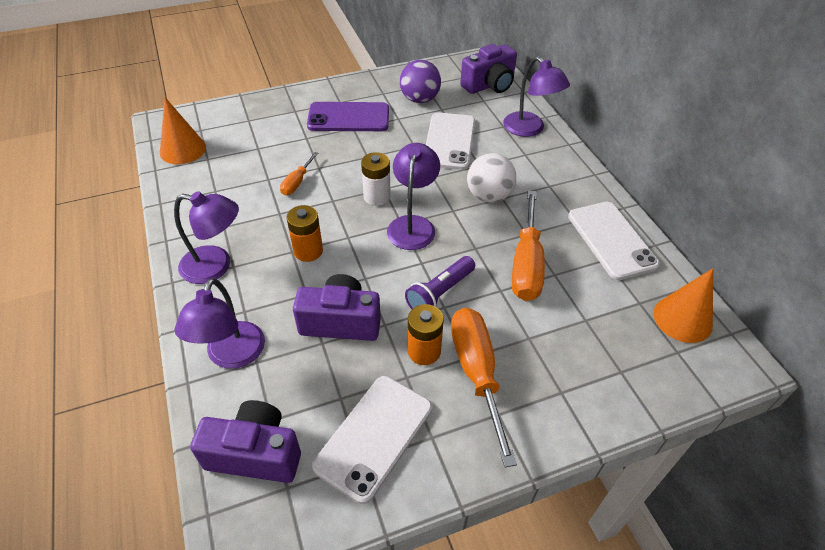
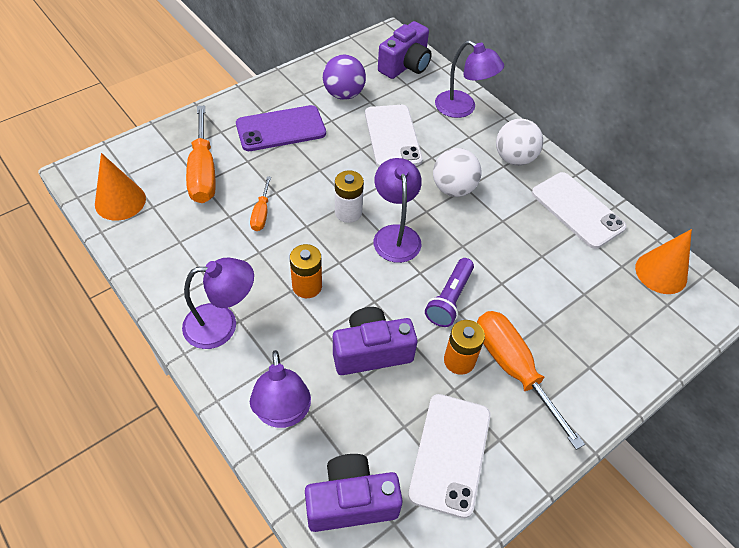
camera: 20 degrees left, 5 degrees up
(526, 264) = (514, 251): orange screwdriver -> orange screwdriver (203, 171)
(563, 181) = (514, 158): none -> white ball

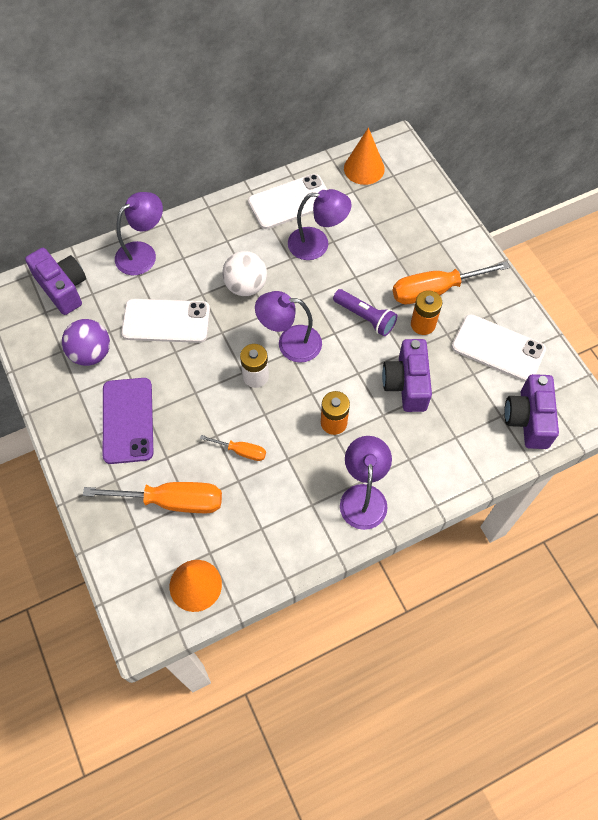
camera: 75 degrees left, 10 degrees up
(283, 413) = (454, 456): purple lamp -> purple lamp (317, 244)
(514, 158) = (220, 230): white ball -> none

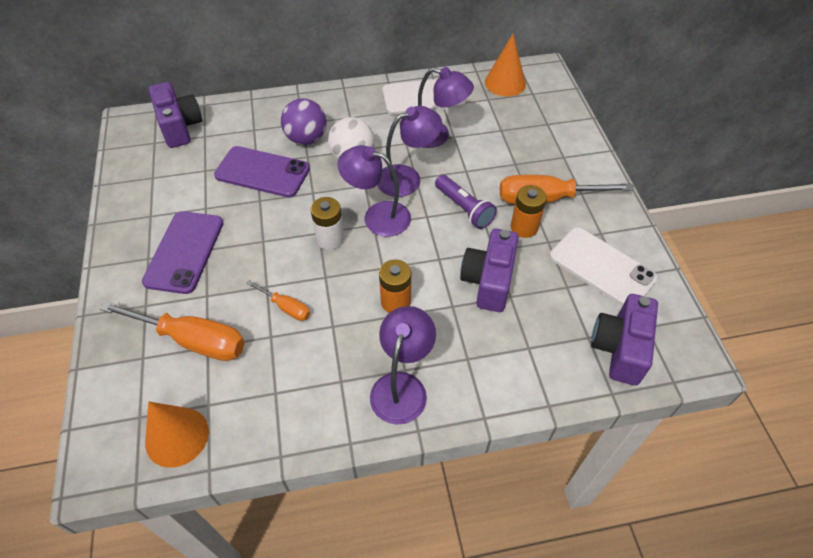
camera: 15 degrees right, 10 degrees down
(91, 353) = (178, 185): purple ball -> purple ball (306, 139)
(143, 253) = (266, 113): purple lamp -> purple lamp (407, 177)
(166, 321) = (262, 172): white phone -> purple phone

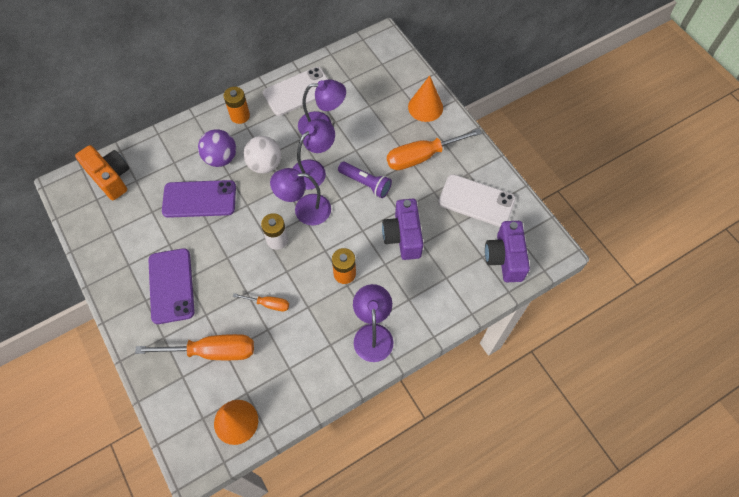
camera: 20 degrees left, 10 degrees up
(180, 127) = (110, 178): purple camera -> orange camera
(505, 83) = (357, 59): orange cone -> orange cone (425, 107)
(524, 227) = (413, 185): orange battery -> orange battery (240, 116)

